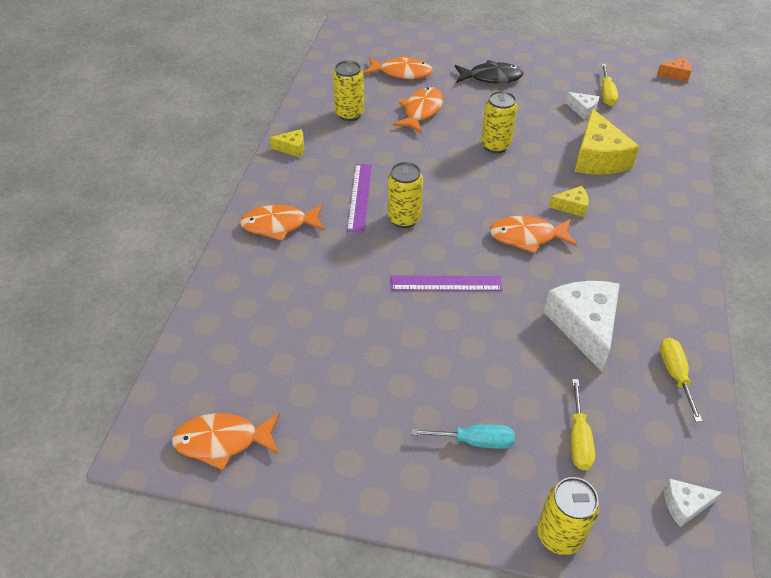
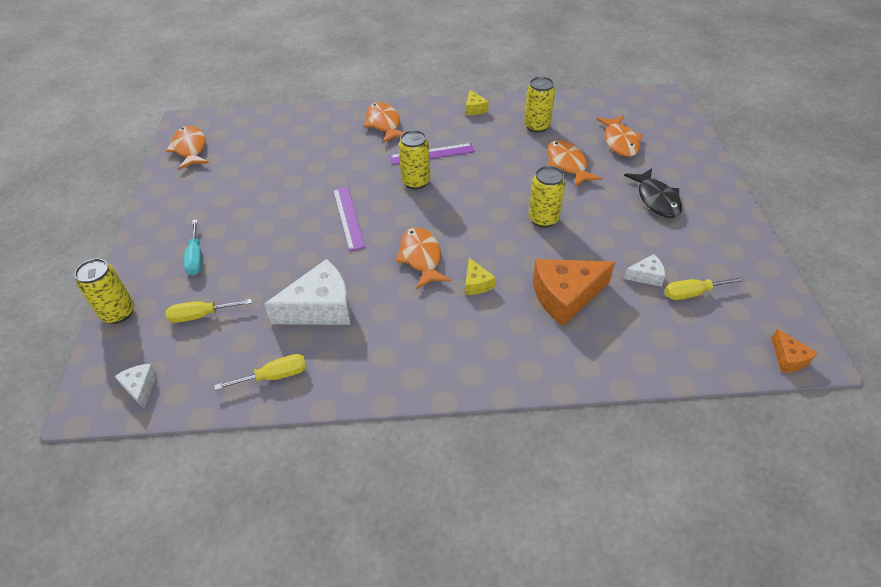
camera: 75 degrees right, 0 degrees up
(421, 111) = (567, 164): orange fish -> orange fish turned 120 degrees counterclockwise
(583, 110) = (646, 276): white cheese -> white cheese turned 120 degrees counterclockwise
(598, 158) = (565, 296): yellow cheese -> orange cheese

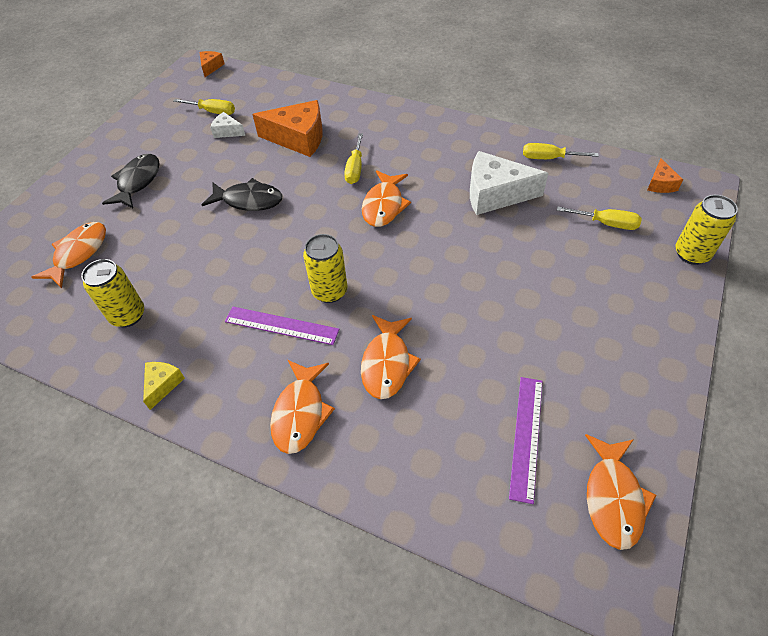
camera: 150 degrees left, 5 degrees up
(140, 387) = (660, 184): white cheese -> orange cheese
(196, 258) = (609, 287): turquoise screwdriver -> none
(348, 217) = (428, 274): purple ruler -> purple ruler (526, 436)
(476, 283) = (355, 169): yellow cheese -> yellow screwdriver
(543, 219) = (249, 200): yellow can -> black fish
(567, 164) = (161, 248): orange fish -> orange fish (387, 363)

